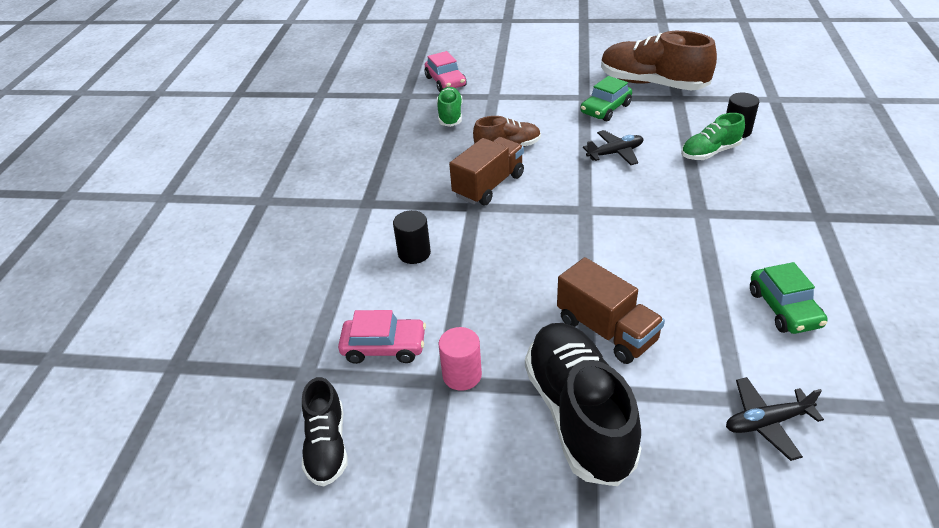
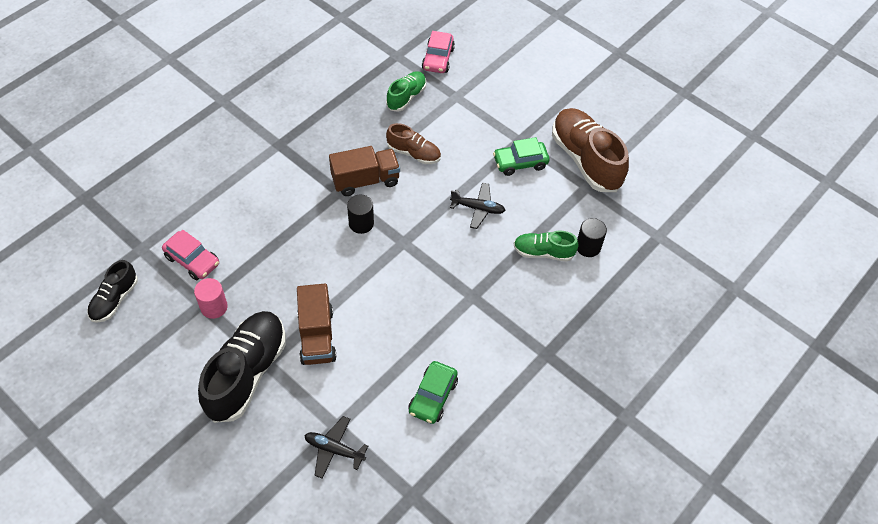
camera: 30 degrees right, 15 degrees up
(414, 253) = (268, 205): black cylinder -> black cylinder (361, 223)

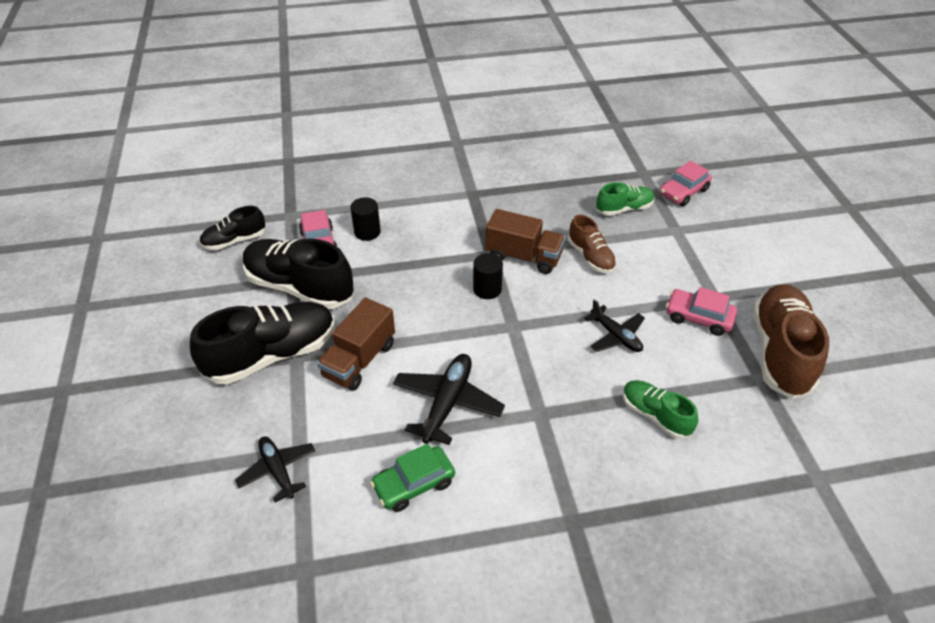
camera: 40 degrees right, 10 degrees down
(214, 307) = (300, 287): pink cylinder -> black shoe
(407, 328) = (447, 403): none -> black plane
(520, 163) = (698, 318): green car -> pink car
(588, 247) = (714, 439): black cylinder -> black cylinder (367, 232)

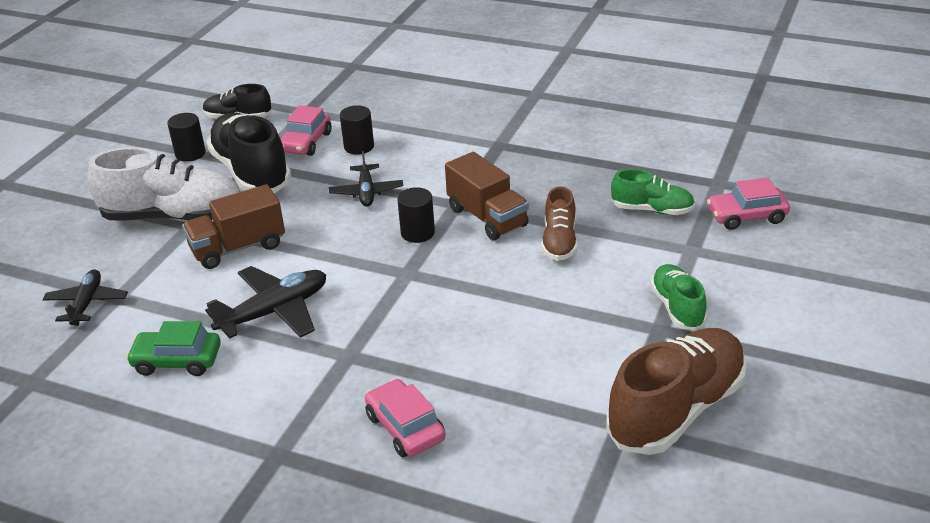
camera: 35 degrees right, 10 degrees down
(225, 290) = (190, 154): none -> black cylinder
(272, 355) = (173, 216): black shoe -> white shoe
(616, 336) = (502, 321): black plane -> black plane (366, 192)
(655, 415) = (460, 406): green shoe -> green shoe (677, 308)
(698, 318) = (616, 340): pink car -> pink car (405, 428)

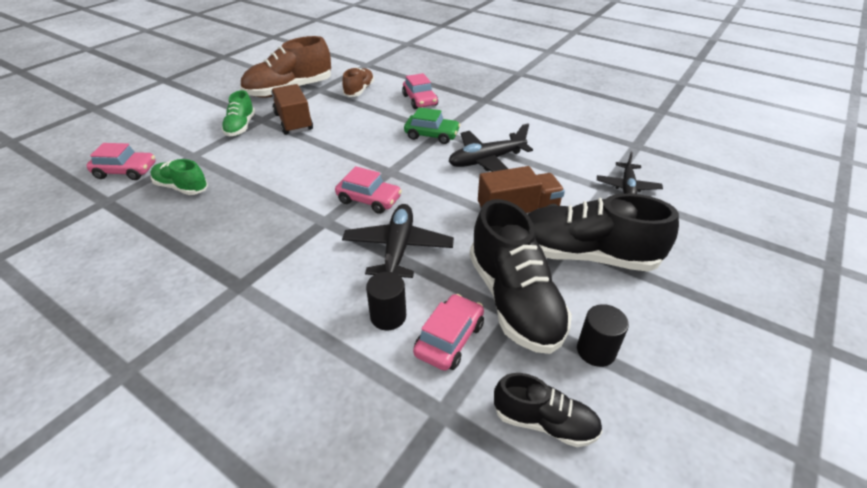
camera: 170 degrees left, 5 degrees up
(173, 216) = (585, 255): white shoe -> black shoe
(177, 361) = (546, 143): green car -> green car (432, 135)
(366, 192) = (398, 249): black plane -> black plane, size x1.52
(418, 233) = (369, 200): black cylinder -> pink car
(487, 217) = (308, 203): brown truck -> brown truck (293, 122)
(559, 242) = (270, 175): brown shoe -> brown shoe (359, 91)

